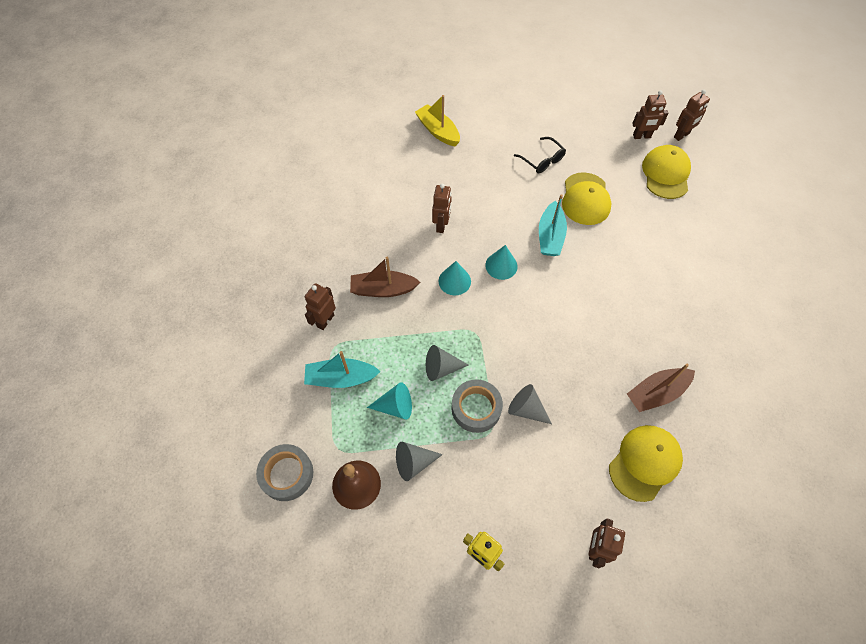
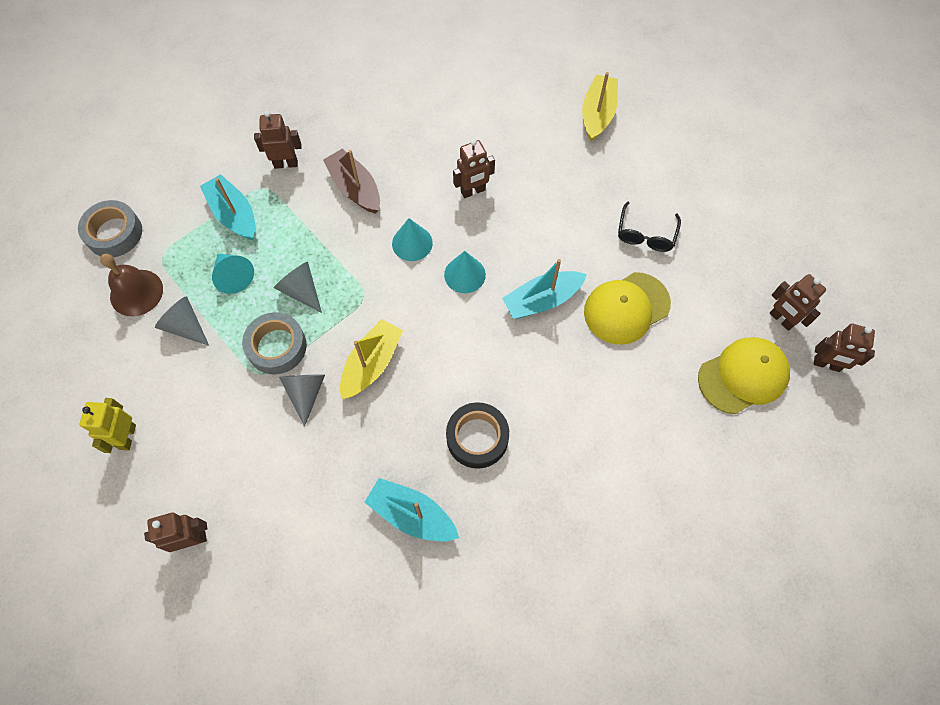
camera: 55 degrees right, 5 degrees up
(531, 356) = (371, 364): none -> yellow boat
(624, 326) = (477, 438): none -> black tape
(644, 462) = (317, 543): yellow cap -> none
(656, 393) = (412, 515): brown boat -> turquoise boat

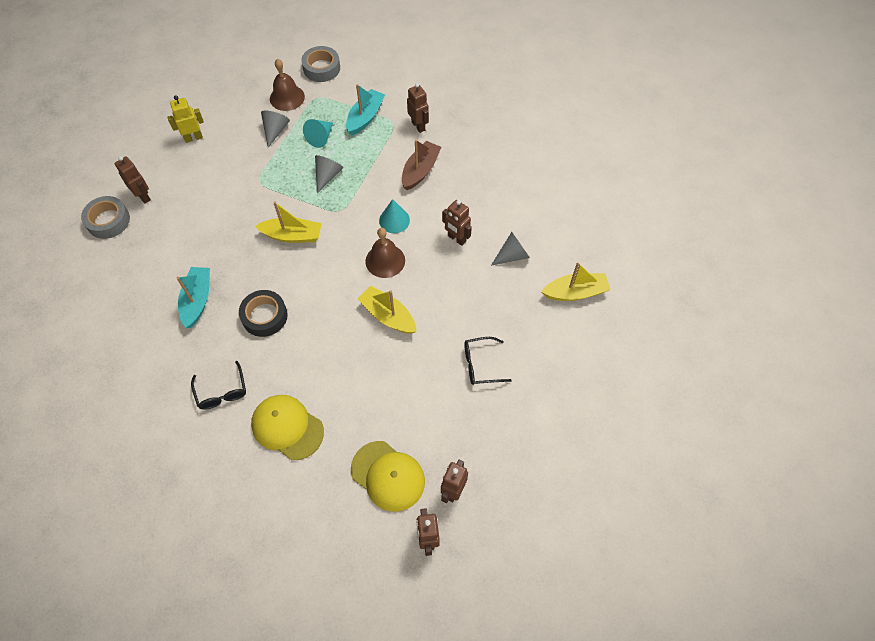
camera: 65 degrees right, 5 degrees down
(277, 347) = (282, 181): grey tape -> grey tape (108, 221)
(305, 393) = (257, 210): grey cone -> grey cone (512, 255)
(464, 274) = (385, 260): turquoise cone -> brown bell
(542, 300) = (388, 316): turquoise boat -> yellow boat
(564, 525) = (222, 392): none -> black glasses
(626, 308) = (408, 373): yellow cap -> yellow cap (287, 427)

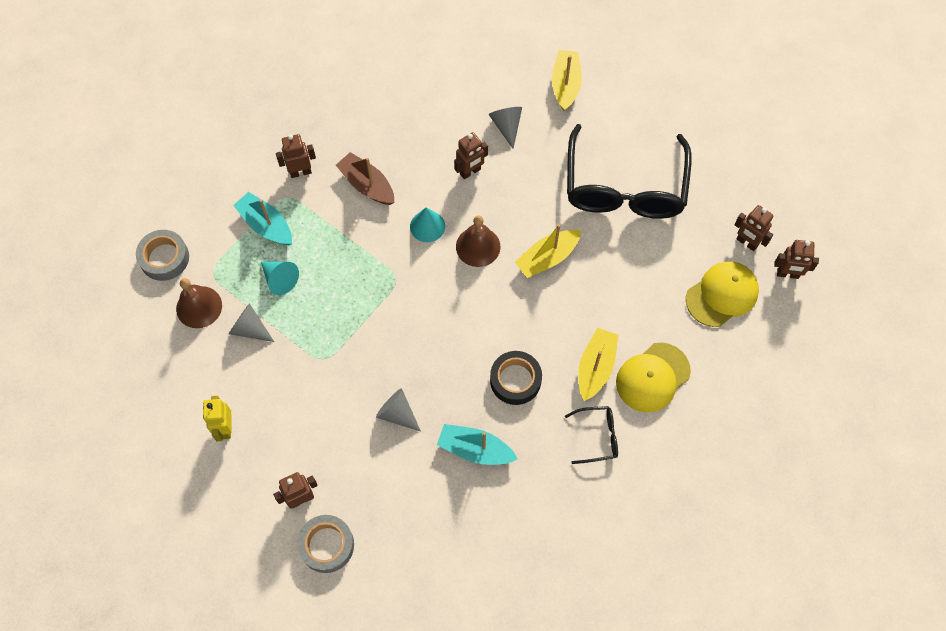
camera: 75 degrees left, 5 degrees up
(292, 235) = (415, 335): yellow boat -> yellow boat (595, 367)
(327, 176) = (341, 282): grey cone -> grey cone (397, 413)
(480, 365) = (624, 187): black glasses -> black glasses, size x2.40

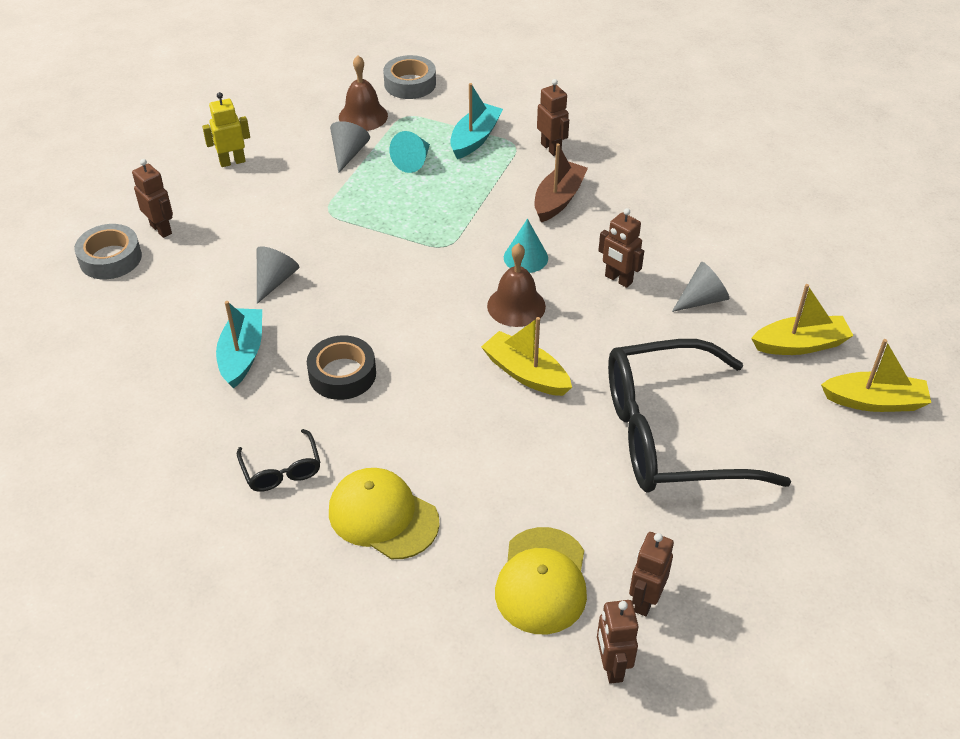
camera: 75 degrees right, 20 degrees down
(595, 367) = (381, 450): yellow boat -> yellow boat (874, 401)
(722, 295) = (542, 581): yellow cap -> yellow cap turned 60 degrees clockwise

